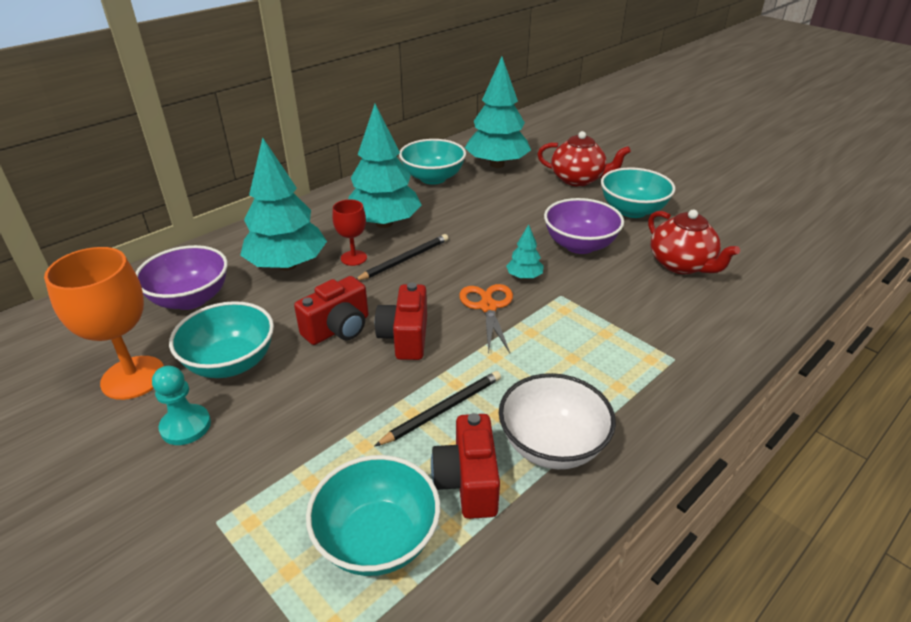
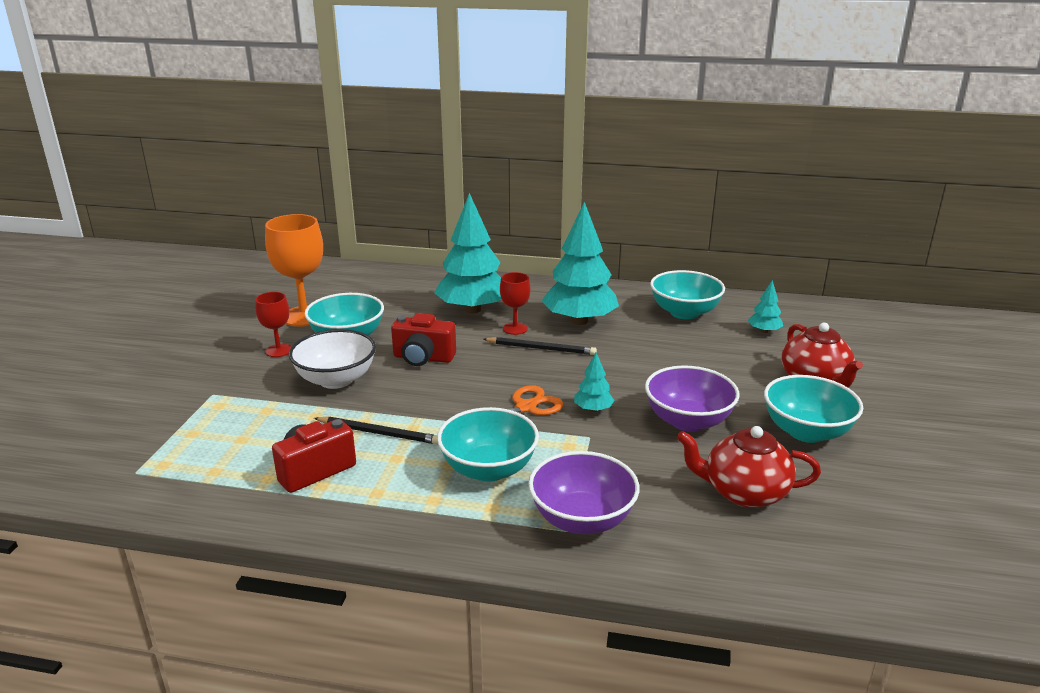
camera: 55 degrees right, 10 degrees down
(186, 426) = (278, 350): turquoise pawn -> red goblet
(190, 299) = (394, 297): purple bowl -> purple bowl (582, 519)
(377, 539) = (237, 454): turquoise bowl -> turquoise bowl (488, 469)
(405, 337) = (443, 387): red camera -> none
(497, 164) = (764, 331): turquoise tree -> turquoise tree, size x0.44
(552, 445) = (385, 495): white bowl -> white bowl (336, 380)
(681, 265) = (744, 492): red teapot -> red teapot turned 75 degrees clockwise

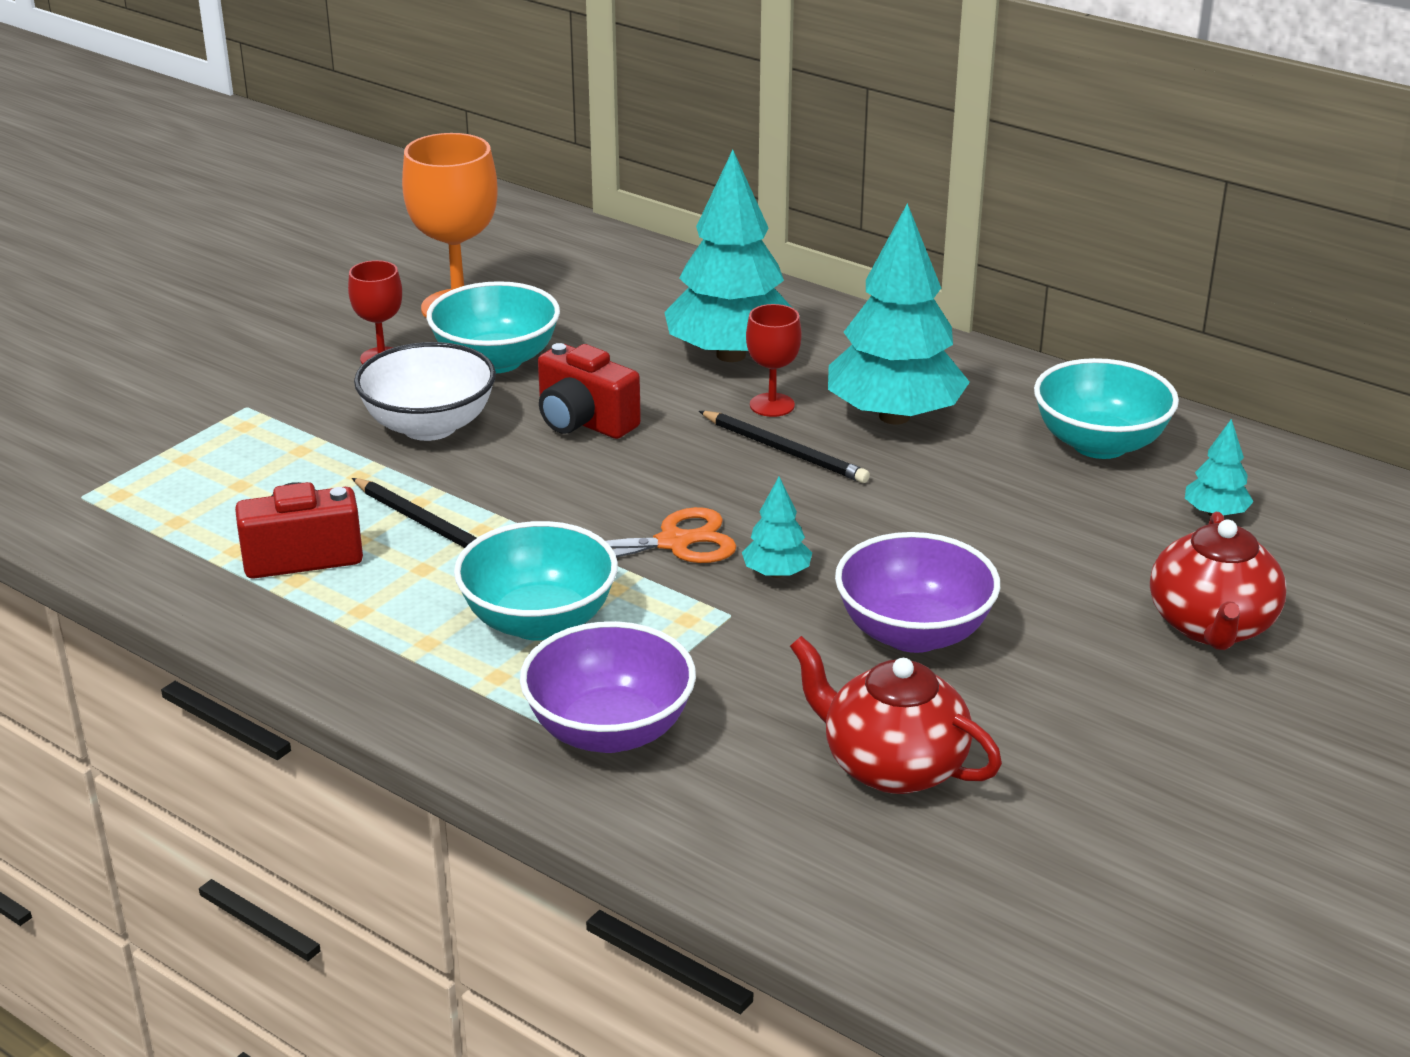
camera: 25 degrees right, 5 degrees up
(806, 432) = (1099, 705): turquoise bowl -> none

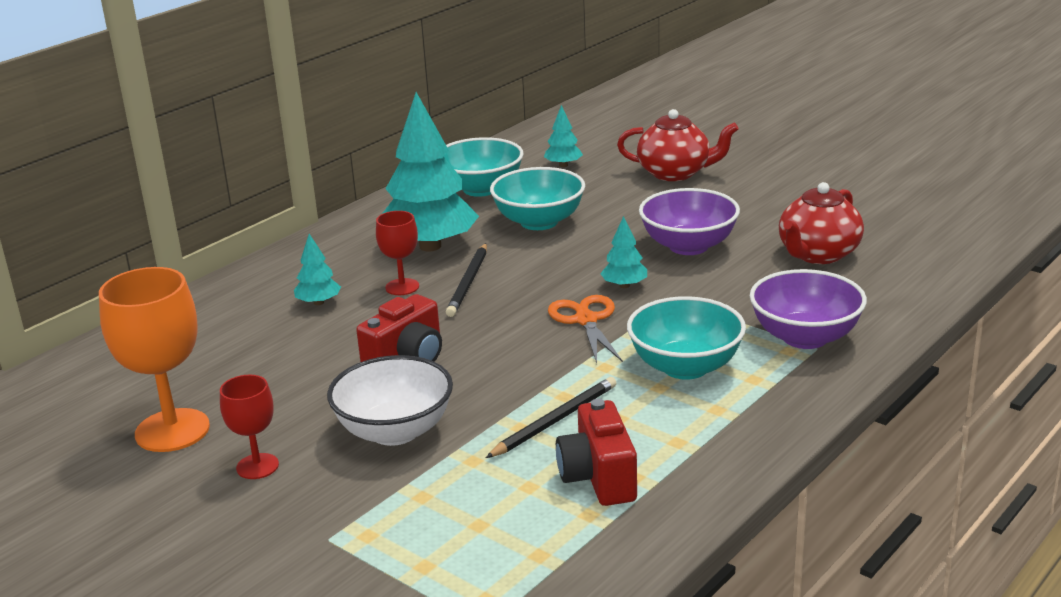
camera: 85 degrees left, 5 degrees down
(496, 360) = (286, 405): turquoise bowl -> turquoise bowl (539, 222)
(731, 355) = (319, 302): turquoise tree -> turquoise tree, size x0.44
(785, 451) = (468, 282): black pencil -> black pencil turned 150 degrees clockwise

